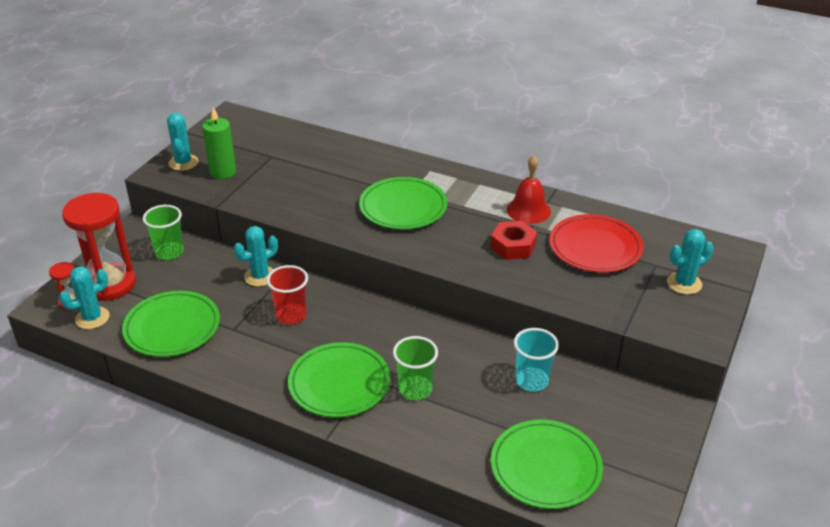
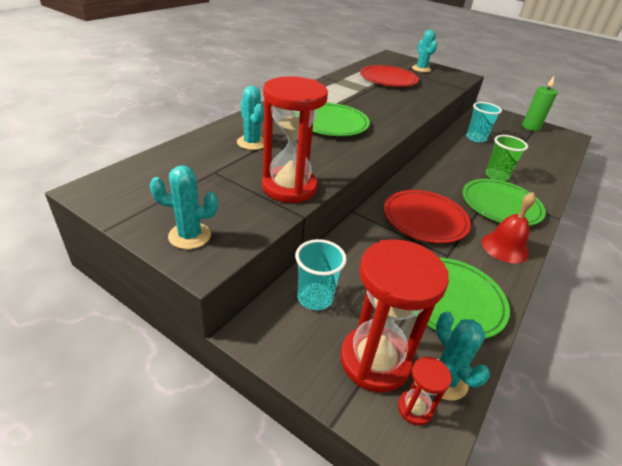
camera: 85 degrees left, 0 degrees up
(169, 252) = (315, 298): green cup -> turquoise cup
(223, 172) = (231, 206): green candle -> green candle (530, 127)
(257, 195) = (289, 187): none -> red hourglass
(260, 276) = (368, 231): turquoise cactus -> turquoise cactus (252, 143)
(291, 315) = (425, 219): red cup -> red plate
(513, 246) = (386, 98): red nut -> none
(528, 210) = (345, 87): red bell -> red bell (504, 247)
(545, 467) = (543, 148): green plate -> none

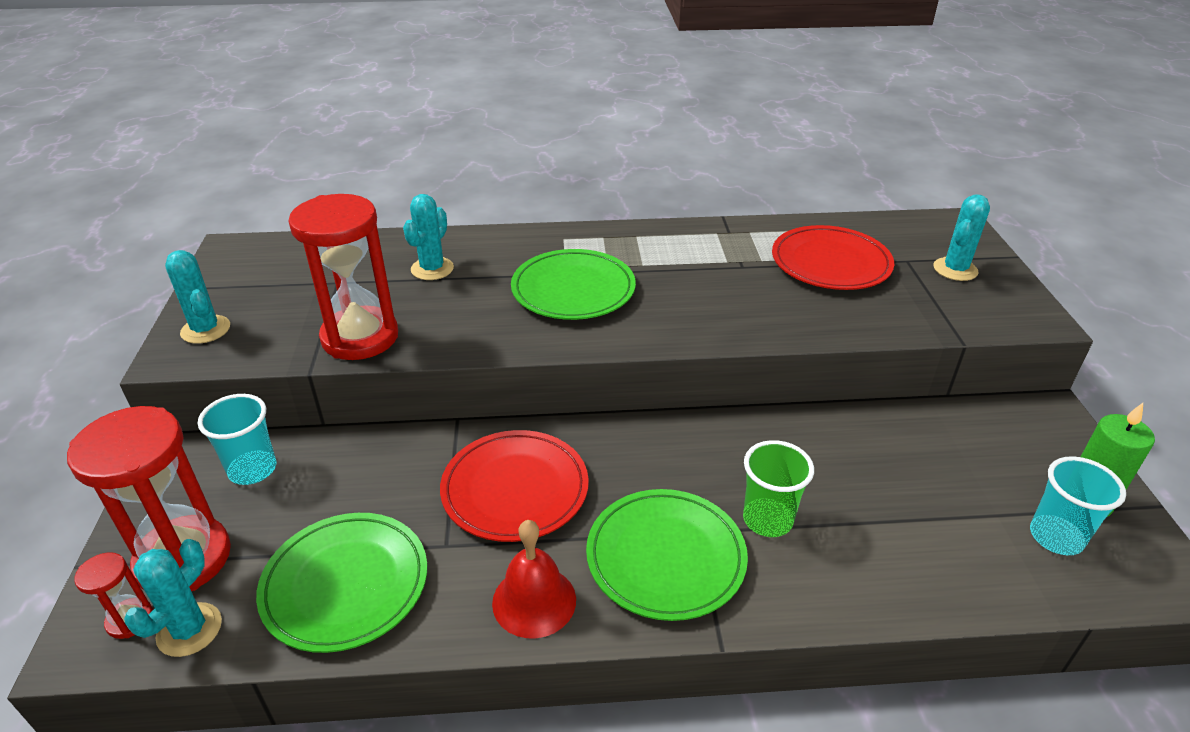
camera: 55 degrees right, 0 degrees up
(476, 138) = (882, 447): turquoise cup -> turquoise cup (1056, 537)

